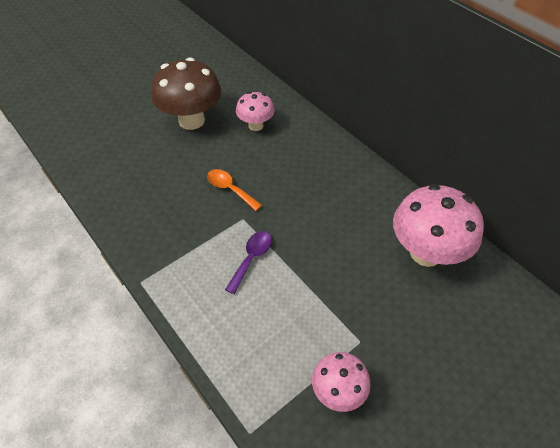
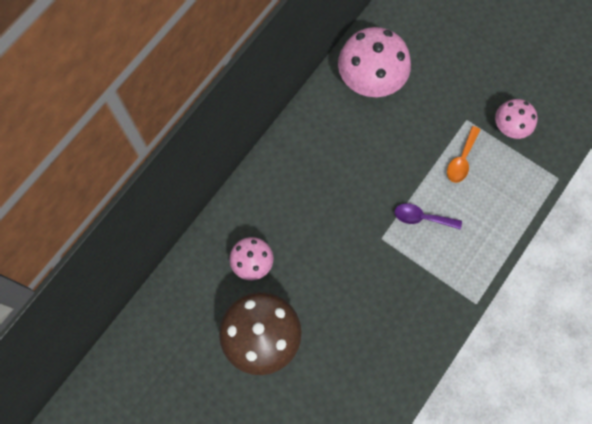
camera: 105 degrees left, 20 degrees up
(230, 189) = (350, 261): orange spoon -> orange spoon (461, 160)

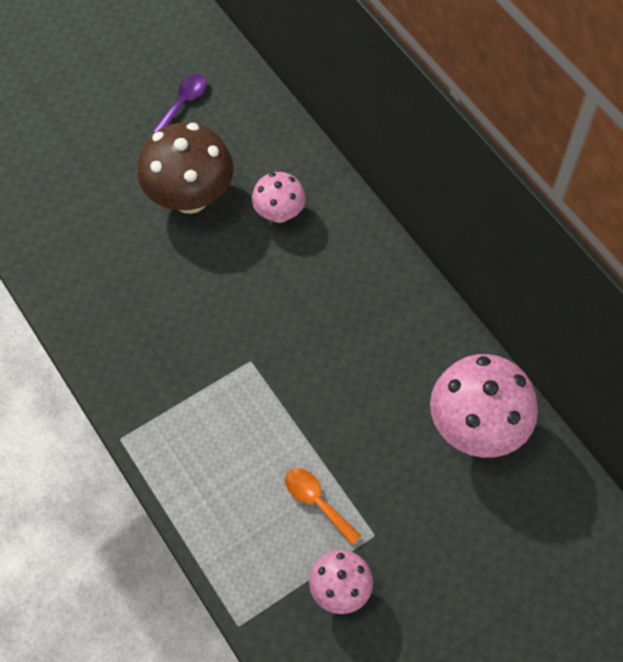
camera: 110 degrees right, 10 degrees down
(422, 218) = (257, 418): purple spoon -> purple spoon (183, 103)

